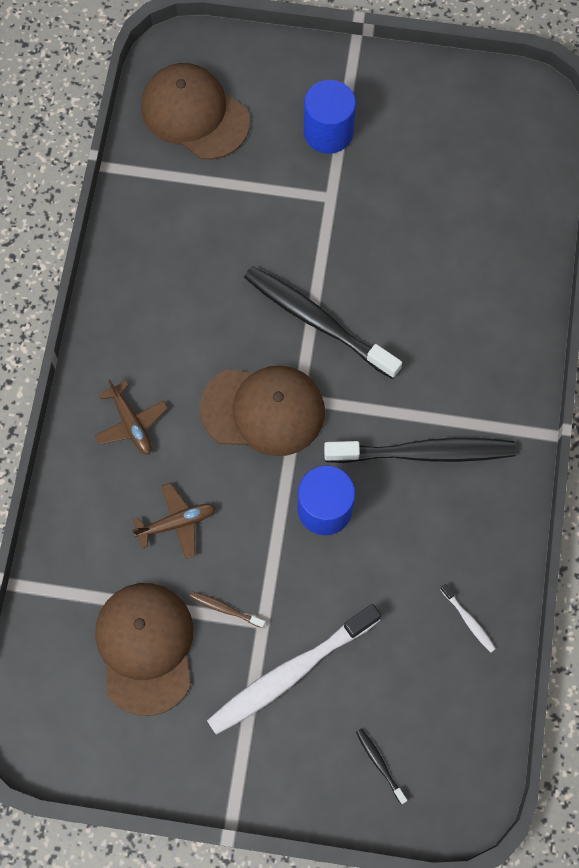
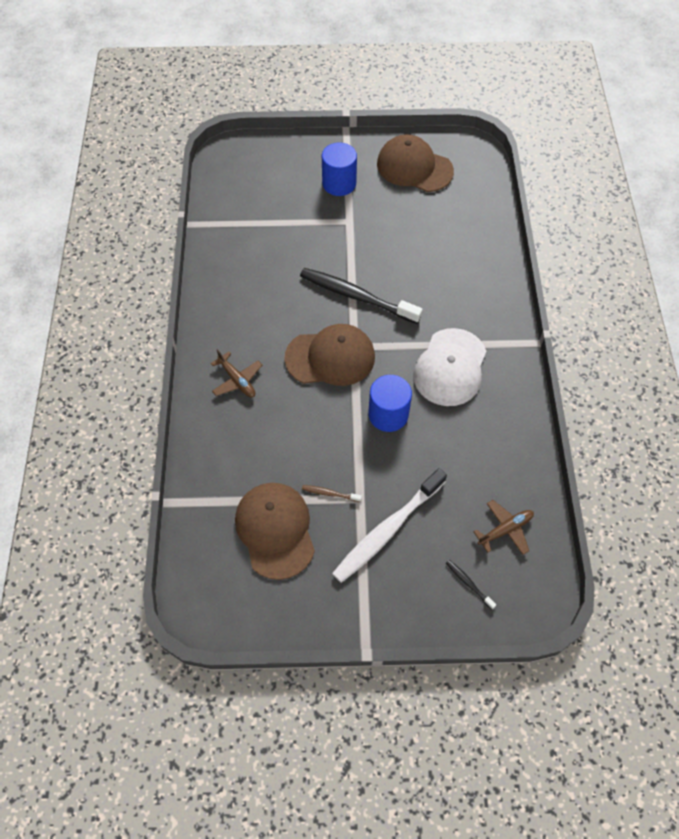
camera: 10 degrees left, 10 degrees down
(177, 523) = (283, 440): brown plane -> brown plane (505, 529)
(195, 114) = (246, 185): brown cap -> brown cap (414, 167)
(424, 453) = (450, 367): black toothbrush -> white cap
(468, 620) = (509, 472): white toothbrush -> none

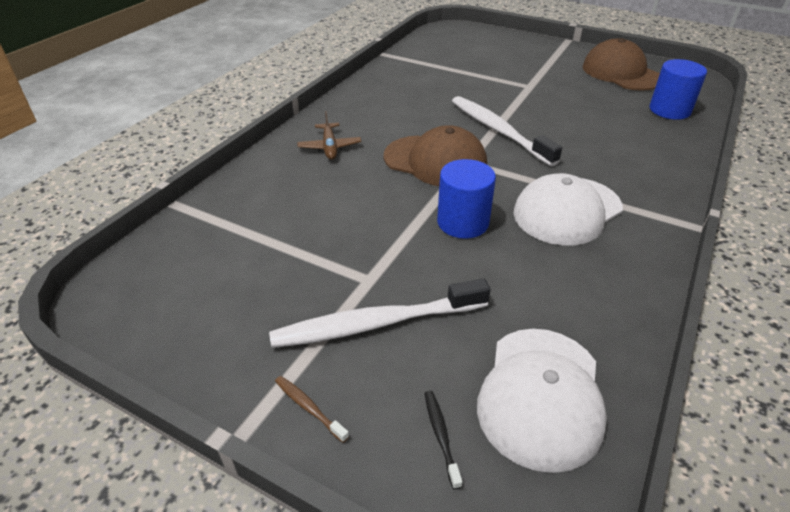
camera: 30 degrees right, 20 degrees down
(275, 530) = (250, 268): brown cap -> none
(330, 493) = (339, 262): brown toothbrush -> brown toothbrush (309, 407)
(339, 184) = (537, 65): blue cylinder -> blue cylinder (669, 110)
(356, 296) = (498, 130): black toothbrush -> white toothbrush
(505, 529) = (541, 396): brown plane -> white cap

